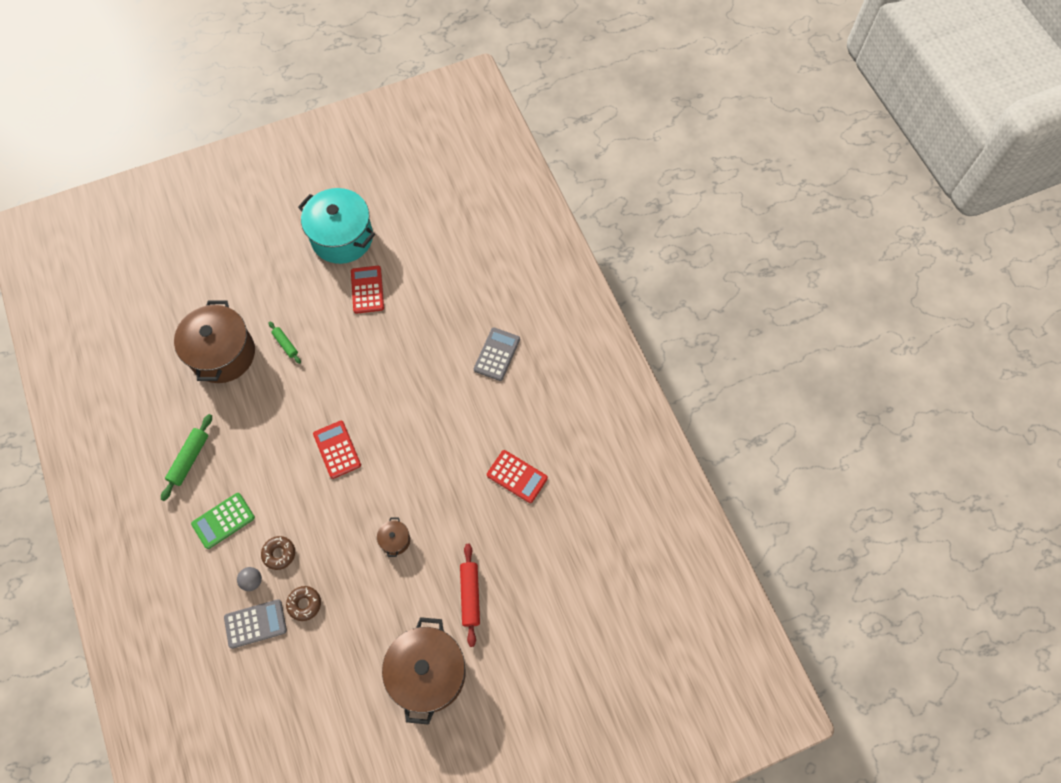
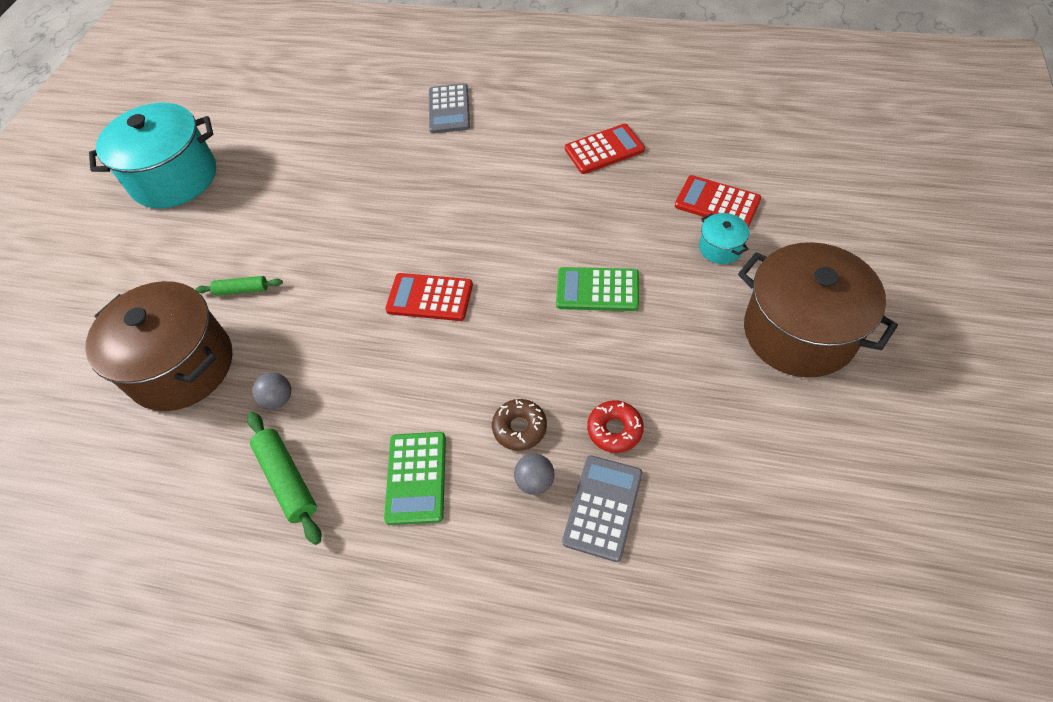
camera: 50 degrees left, 10 degrees down
(230, 419) = (278, 399): none -> grey ball
(304, 604) = (614, 430): brown donut -> red donut
(367, 290) = (261, 183): red calculator -> red calculator (717, 203)
(395, 540) = (597, 290): brown pot -> green calculator
(470, 595) = (720, 248): red rolling pin -> turquoise pot
(497, 354) = (449, 109): grey calculator -> grey calculator turned 150 degrees counterclockwise

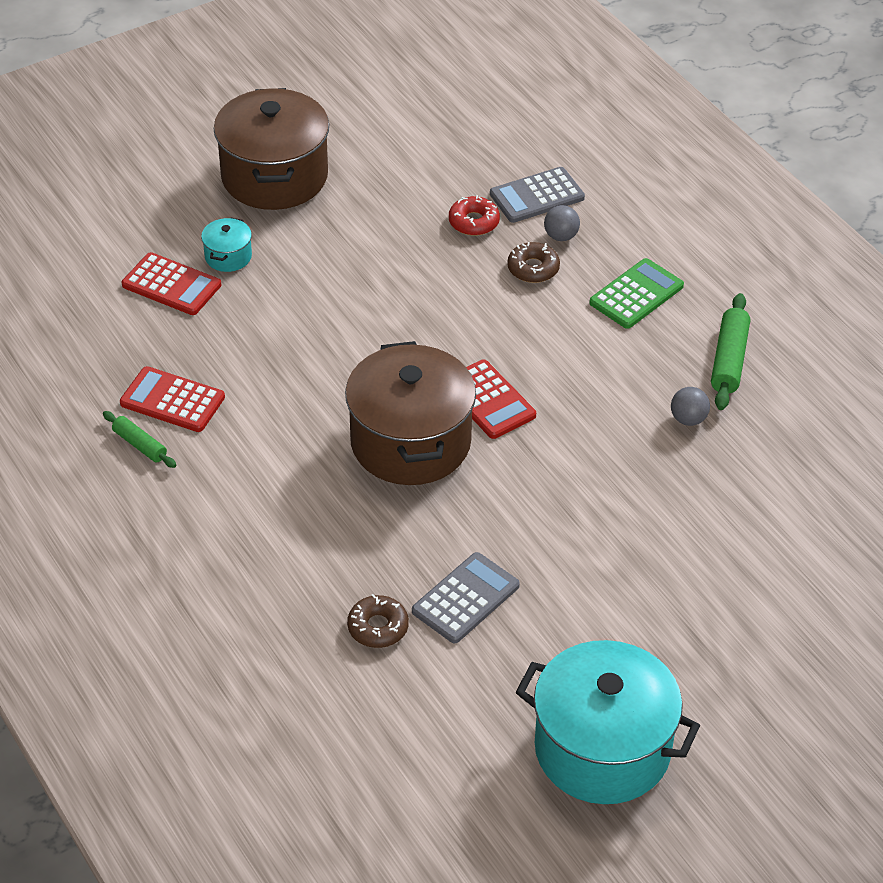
camera: 140 degrees left, 10 degrees down
(181, 366) = (749, 510): brown pot -> brown pot (410, 442)
(242, 290) = (640, 540): green rolling pin -> green rolling pin (140, 445)
(347, 142) = (378, 627): none -> brown donut
(449, 109) = (232, 573): grey calculator -> grey calculator (465, 598)
(597, 290) = (358, 302): green calculator -> none
(717, 203) = (171, 285): red calculator -> red calculator turned 45 degrees counterclockwise

